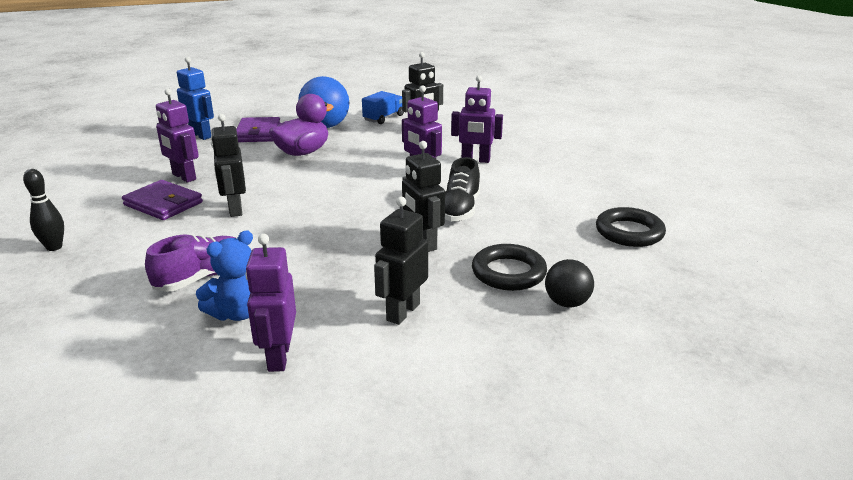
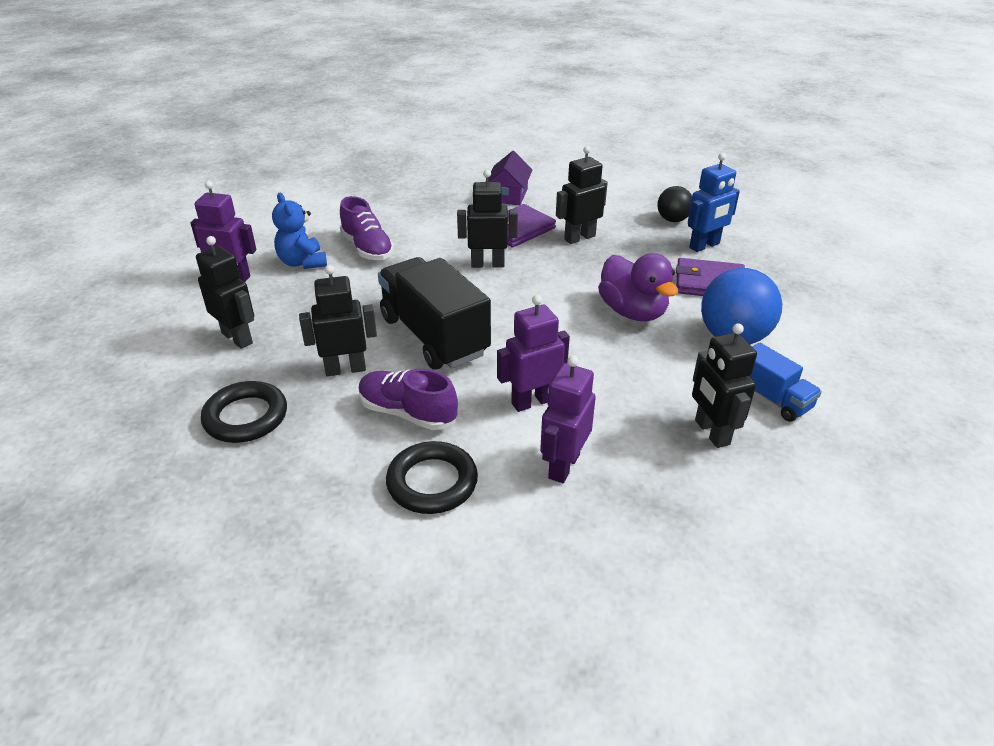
camera: 105 degrees right, 10 degrees up
(54, 247) = (458, 191): black bowling pin -> none
(78, 217) = (508, 195): none -> purple house
(183, 177) = (579, 238): purple robot -> black robot
(360, 215) = (434, 336): none -> black truck
(460, 210) = (407, 413): black shoe -> purple shoe
(567, 303) = (162, 443): black ball -> black ball (672, 220)
(629, 232) = (251, 563): black ring -> black ring (432, 482)

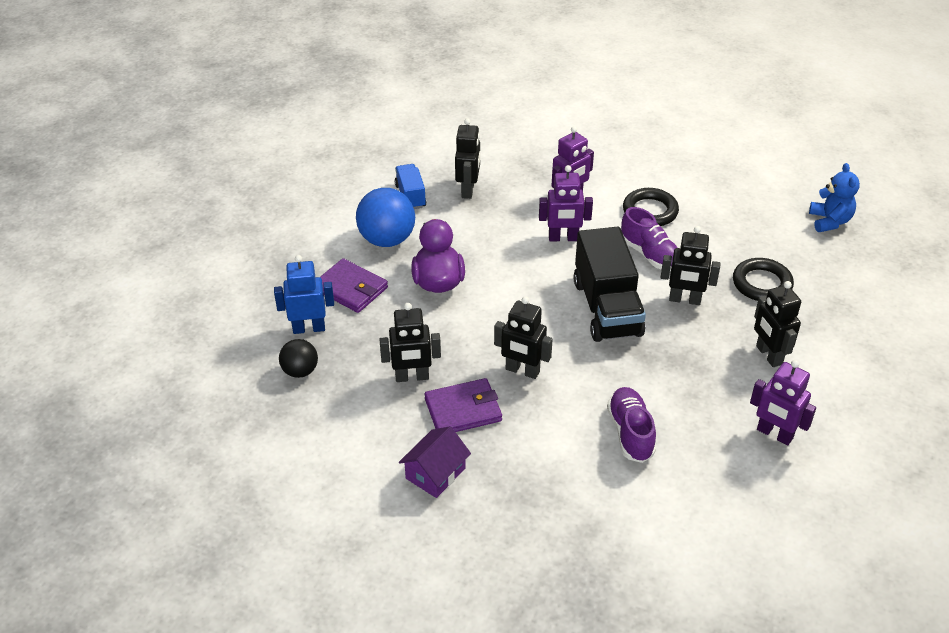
camera: 155 degrees left, 5 degrees up
(302, 262) = (701, 433): blue teddy bear -> blue teddy bear (829, 221)

